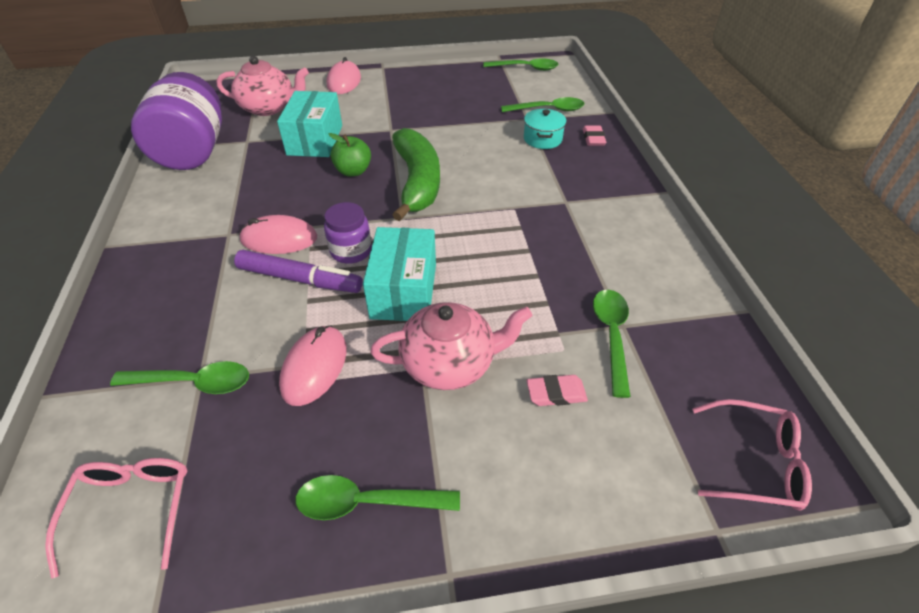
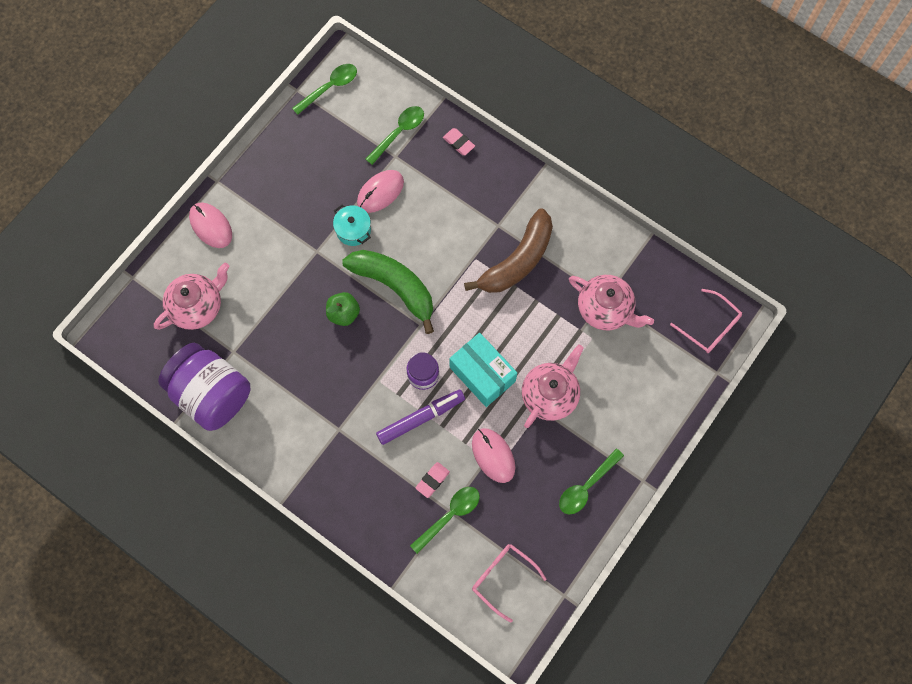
camera: 45 degrees left, 25 degrees up
(279, 239) = (372, 405): pink mouse -> pink mouse (380, 192)
(315, 140) = (279, 308): turquoise box -> none
(542, 139) = (427, 172): turquoise pot -> turquoise pot (353, 230)
(555, 235) = (518, 260): none -> brown banana
(556, 393) = (609, 366): pink eraser -> pink eraser (432, 480)
(611, 336) = (605, 309): green spoon -> pink teapot
(754, 462) = (710, 327): pink glasses -> pink glasses turned 75 degrees clockwise

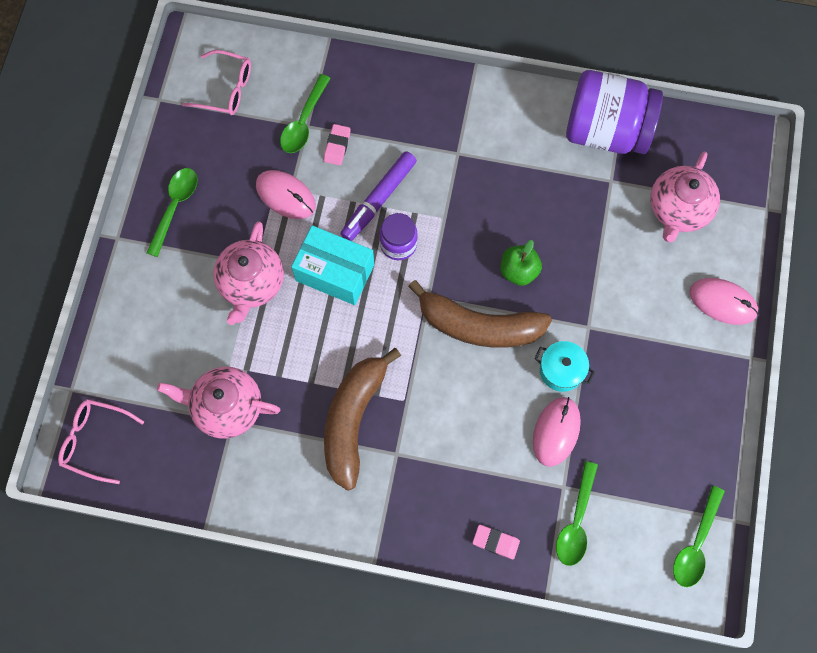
camera: 155 degrees right, 0 degrees up
(394, 286) = (479, 326): green banana -> brown banana

